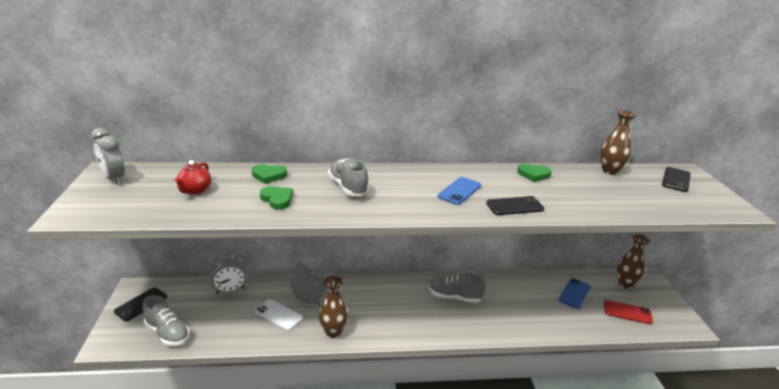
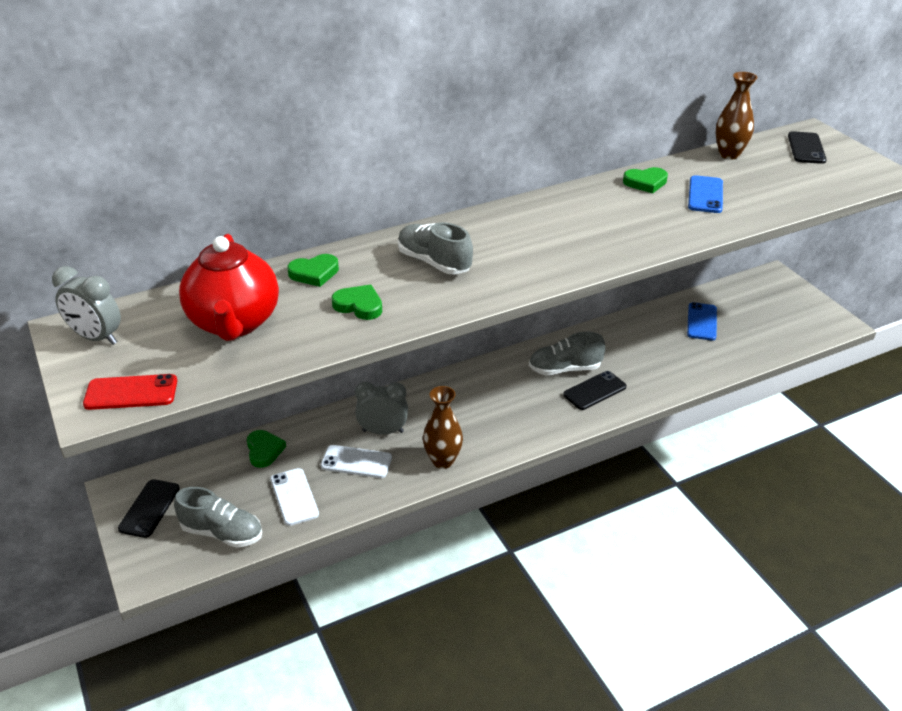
camera: 20 degrees left, 10 degrees up
(195, 190) = (234, 323): red teapot -> red teapot, size x2.01
(225, 325) = (294, 497): none -> white phone
(230, 290) = (264, 450): grey clock -> green heart
(459, 191) = (575, 230): blue phone -> blue phone (705, 195)
(514, 206) = (652, 235): black phone -> black phone (594, 391)
(625, 284) = (753, 292): brown vase -> none
(627, 312) = (770, 328): red phone -> red phone (131, 393)

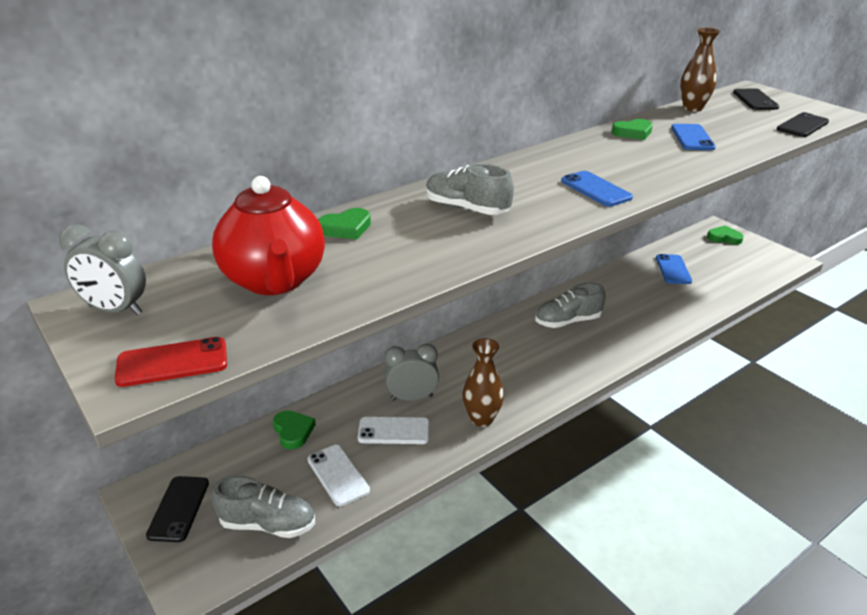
camera: 10 degrees left, 5 degrees down
(359, 305) = (406, 252): green heart -> green heart (724, 238)
(570, 251) = (596, 189): none -> blue phone
(594, 391) = (603, 337): black phone -> black phone (802, 126)

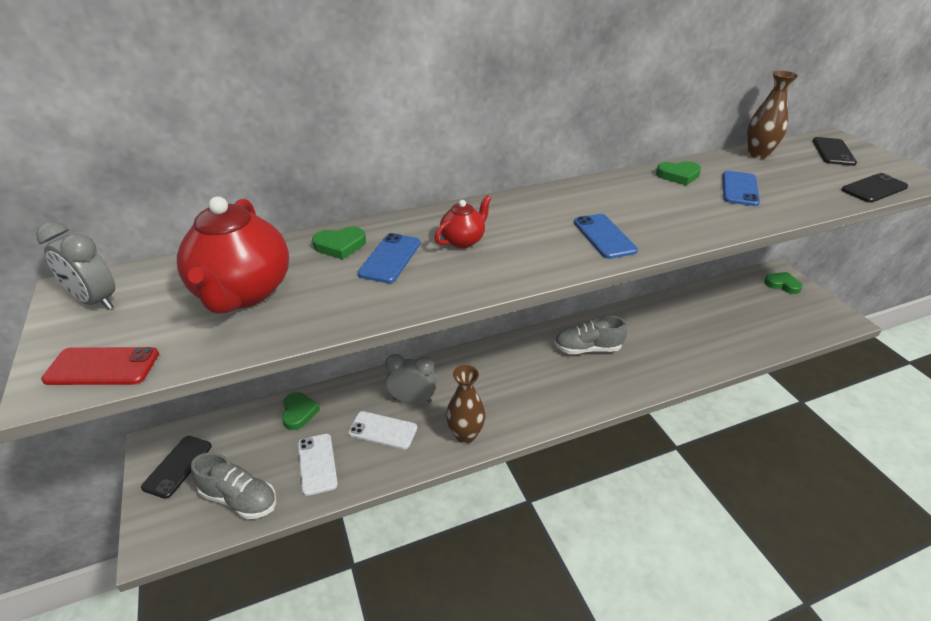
camera: 15 degrees right, 5 degrees up
(466, 209) = (463, 240): grey shoe -> red teapot
(673, 269) = (715, 311): blue phone -> blue phone (390, 258)

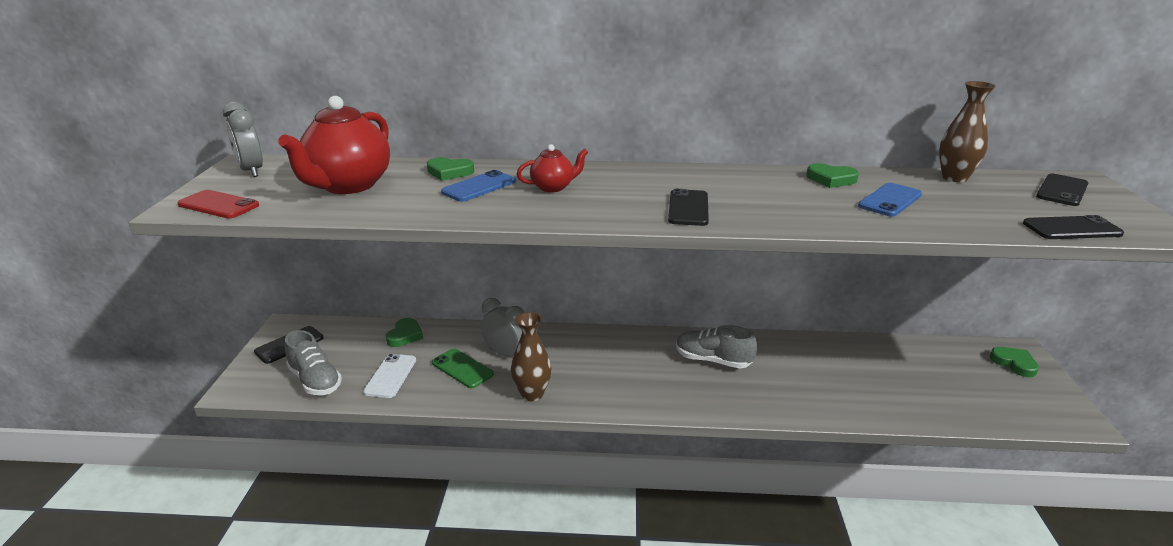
camera: 25 degrees right, 10 degrees down
(383, 430) = (462, 368): white phone -> green phone
(604, 236) = (688, 208): blue phone -> black phone

